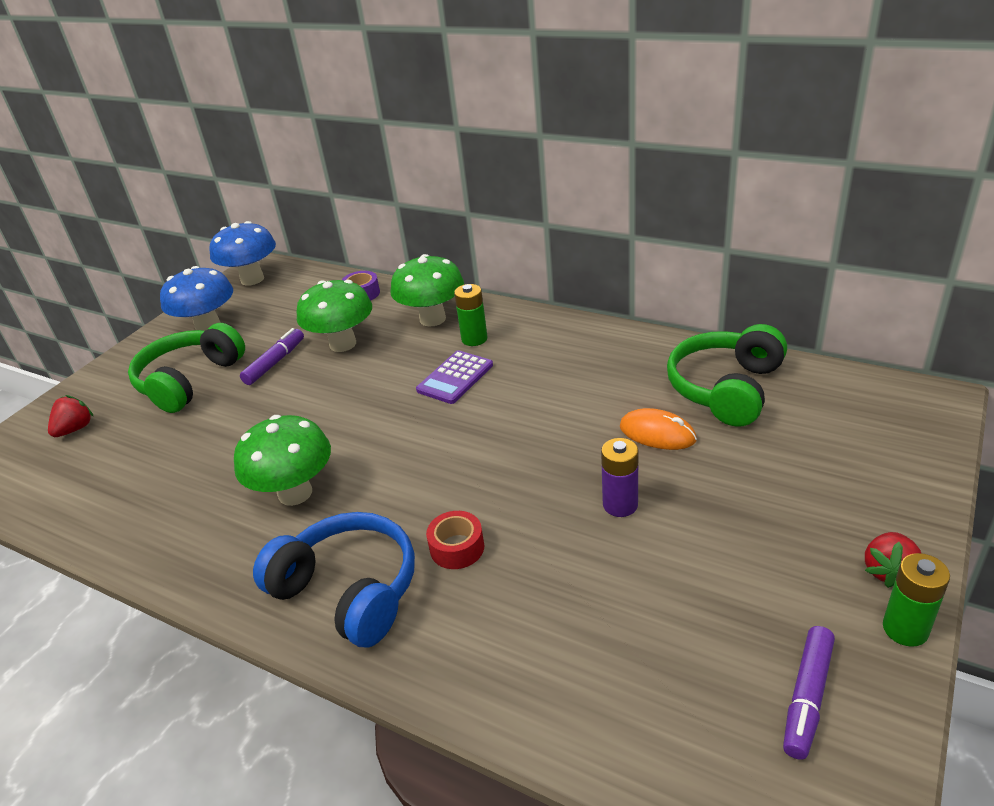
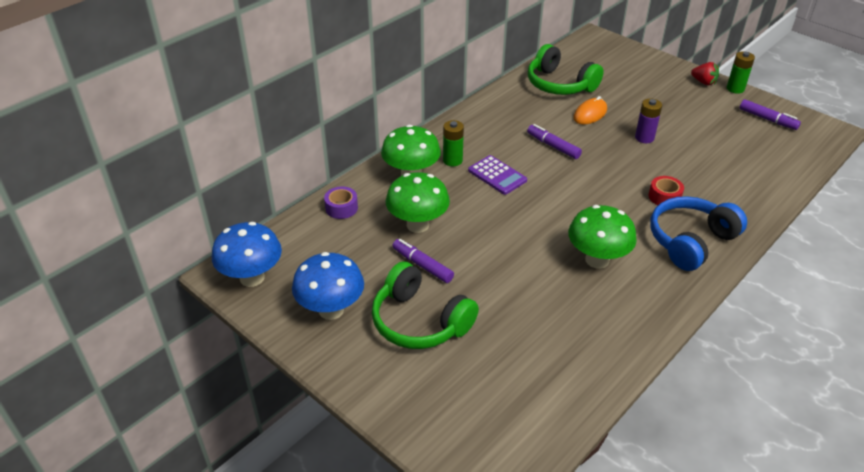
camera: 80 degrees left, 5 degrees up
(75, 429) = (459, 402): red strawberry -> none
(545, 412) = (553, 146): none -> purple marker

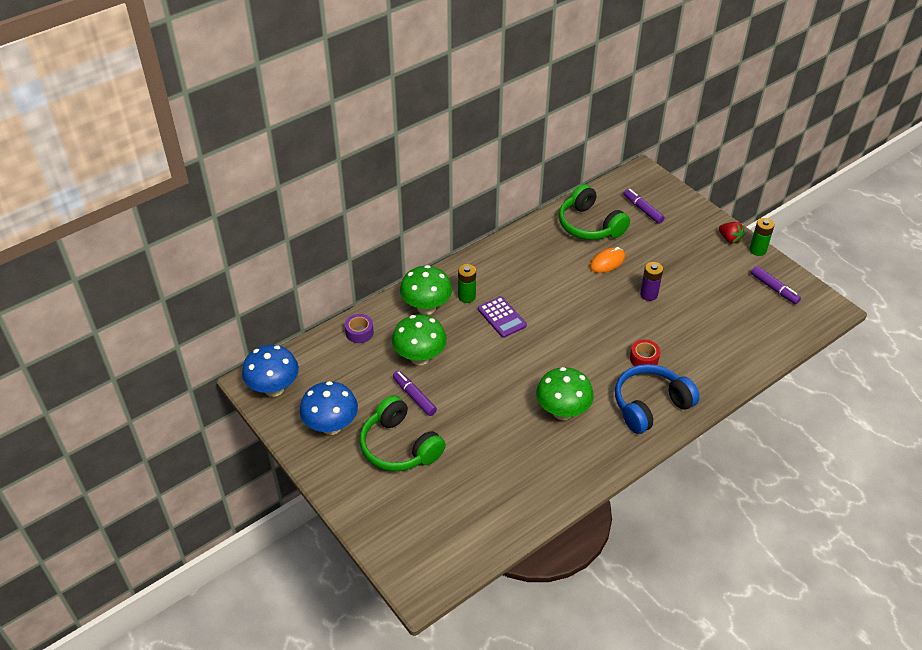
camera: 10 degrees right, 5 degrees up
(553, 146) = (561, 293): purple marker -> purple marker (643, 209)

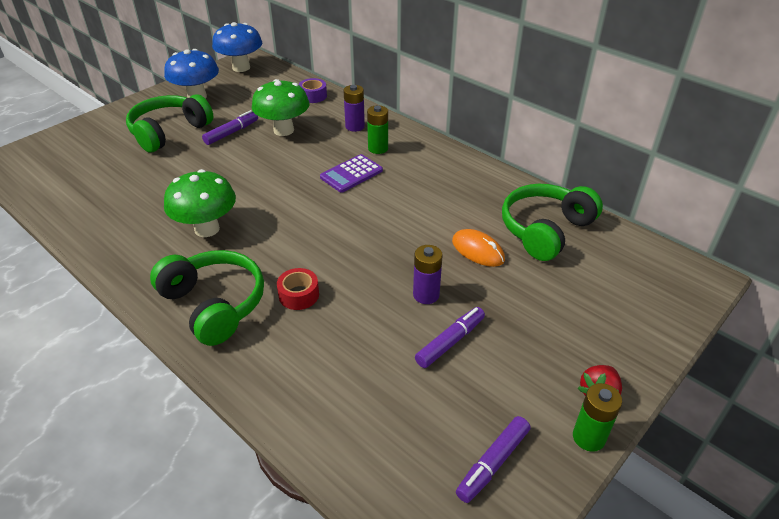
camera: 80 degrees right, 5 degrees down
(426, 308) = (355, 126): green mushroom -> purple battery
(643, 209) = (611, 281): purple marker -> purple marker (450, 342)
(650, 405) = (214, 304): blue headphones -> green headphones

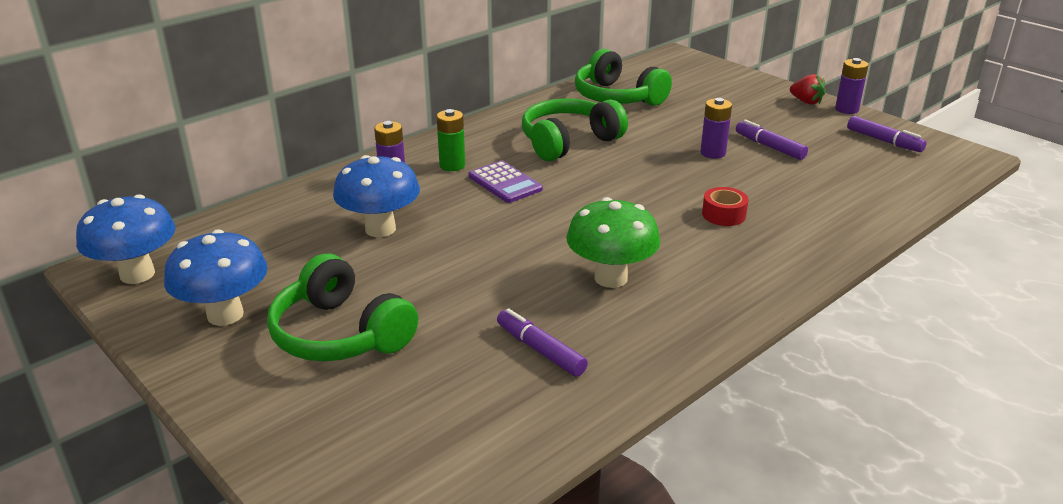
camera: 85 degrees left, 10 degrees down
(214, 304) = (747, 264): green headphones -> green headphones (568, 142)
(232, 133) = (369, 272): purple marker -> purple marker (540, 350)
(283, 130) = (380, 229): green mushroom -> blue mushroom
(313, 96) = (288, 207): purple tape -> none
(478, 250) = (647, 127): orange mouse -> none
(588, 437) = (846, 109): green battery -> purple battery

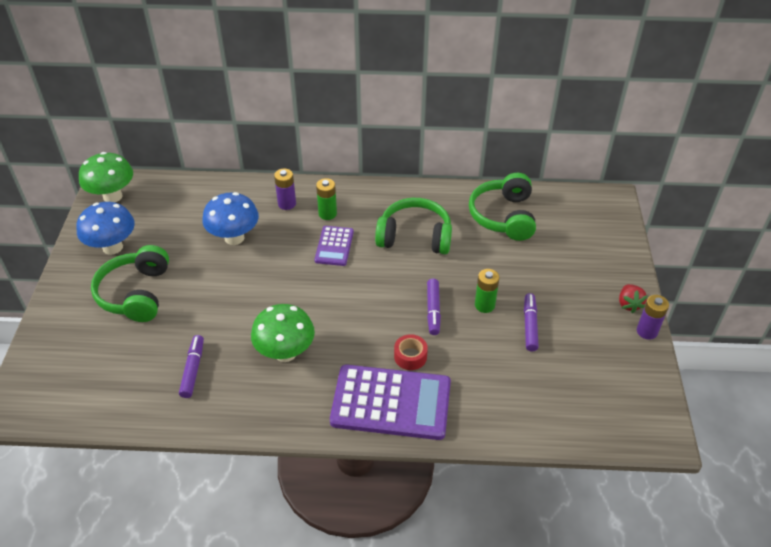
camera: 45 degrees right, 15 degrees up
(137, 274) = (112, 196): blue mushroom -> green mushroom
(713, 153) = (484, 305): purple battery -> green battery
(771, 252) = (391, 403): none -> purple calculator
(884, 141) = (620, 377): purple marker -> purple marker (433, 310)

